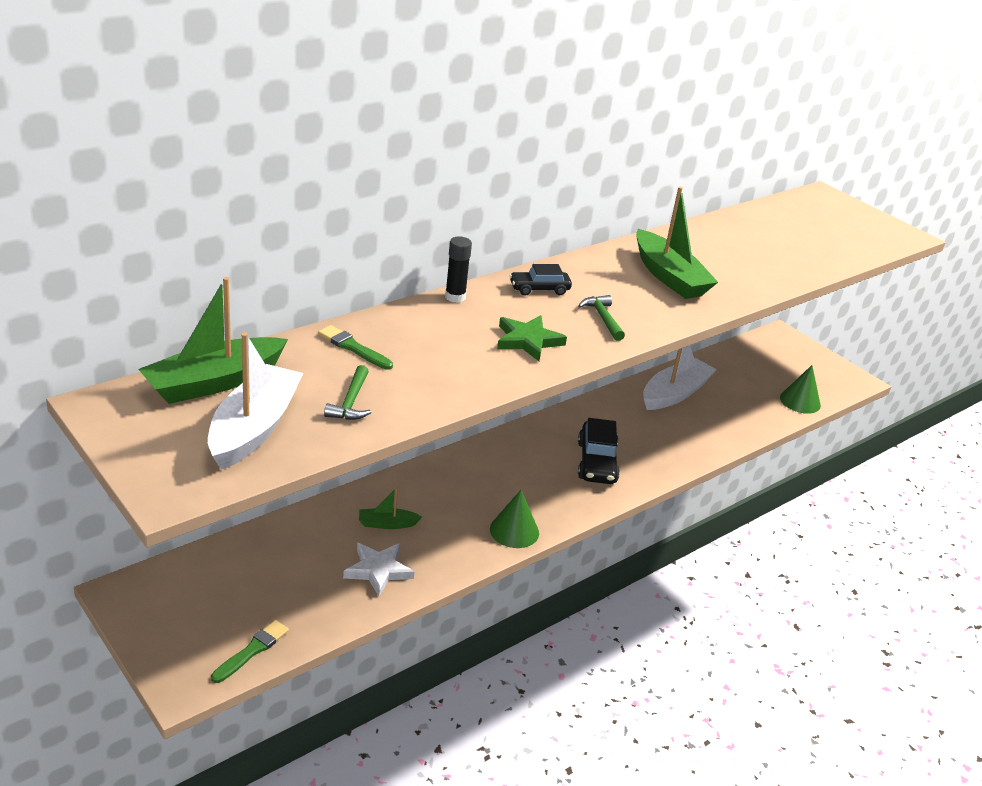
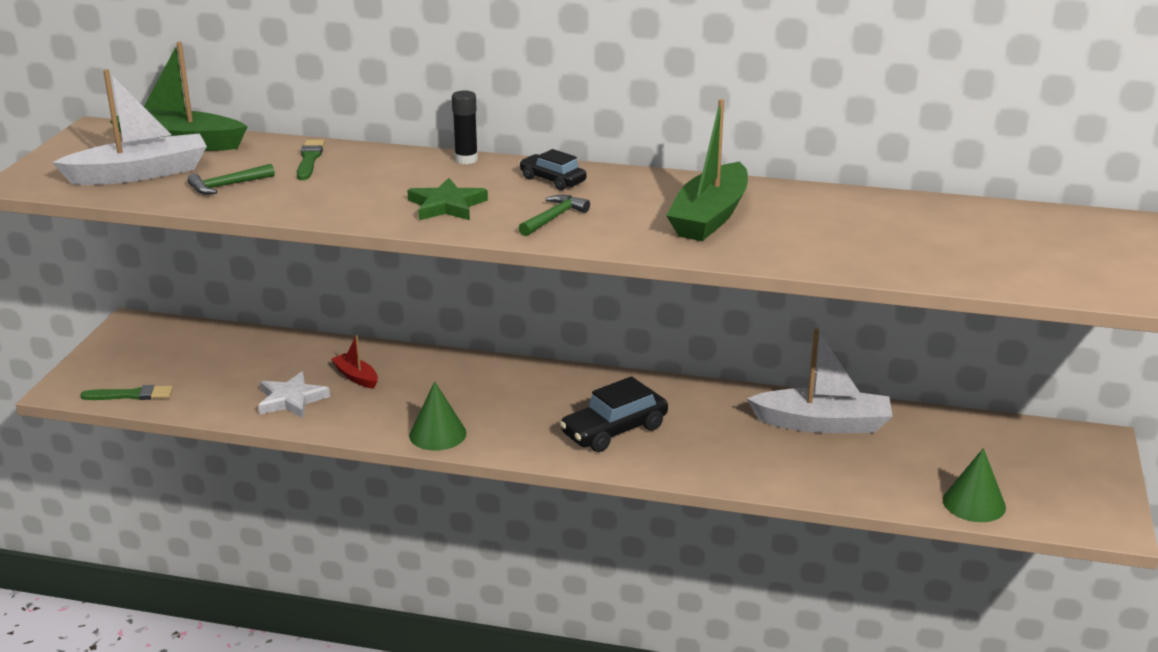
camera: 55 degrees right, 5 degrees down
(387, 524) = (356, 377): green boat -> red boat

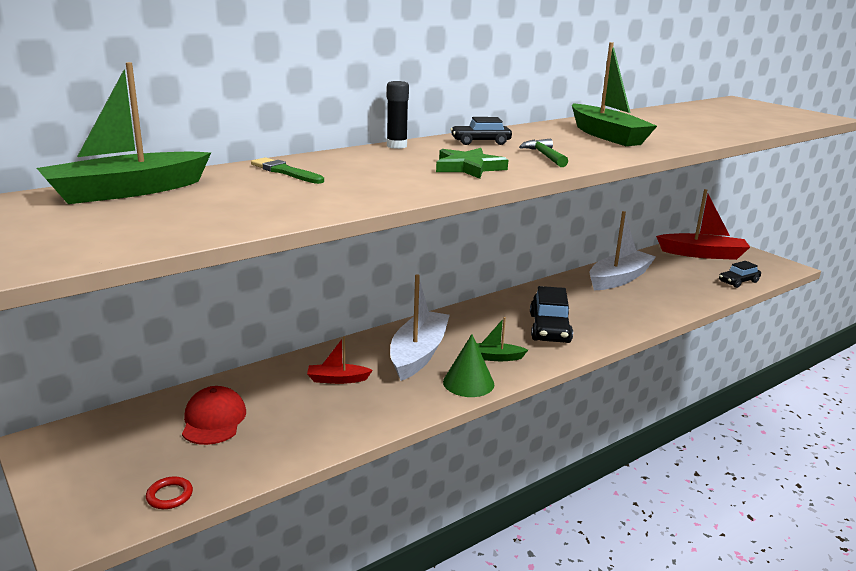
camera: 50 degrees left, 5 degrees down
(131, 395) = (169, 496): green brush -> red ring
(139, 173) = (155, 218): white boat -> white boat (418, 354)
(227, 186) = (272, 202): green hammer -> none
(232, 362) = (214, 420): none -> red cap
(291, 399) = (323, 418): white star -> none
(504, 427) = (494, 357): none -> green boat
(974, 503) = (738, 282): green cone -> black car
(1025, 452) = (702, 254): none -> red boat

